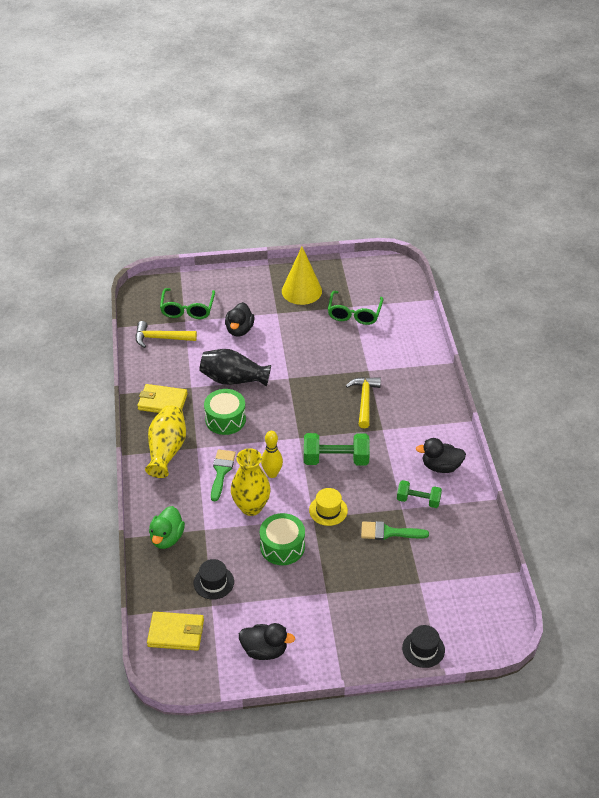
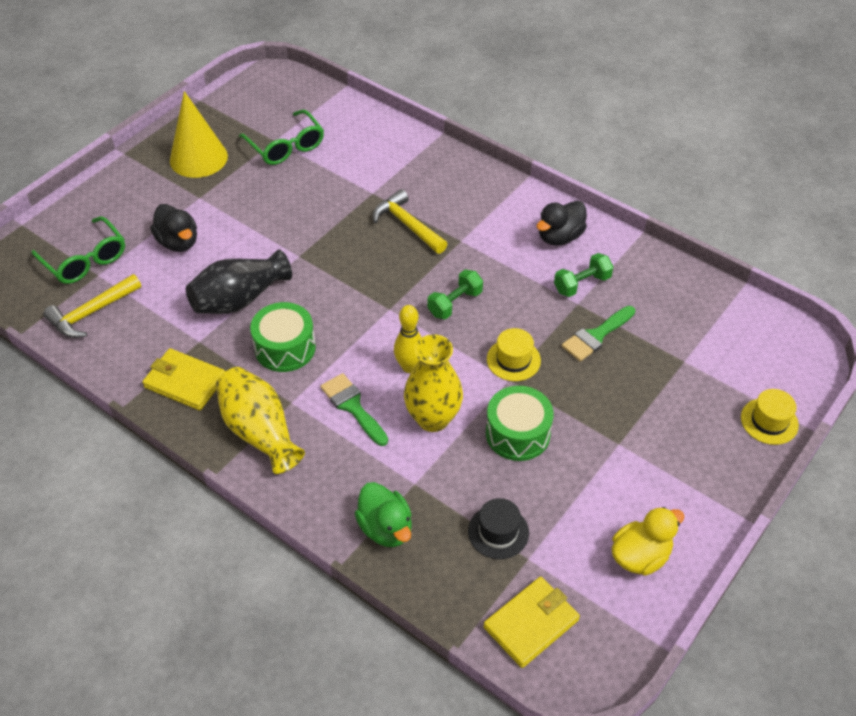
camera: 45 degrees left, 5 degrees up
(162, 402) = (185, 382): yellow wallet -> yellow wallet turned 60 degrees clockwise
(264, 650) = (640, 556): black duck -> yellow duck
(336, 459) = (455, 303): green dumbbell -> green dumbbell, size x0.63
(423, 649) = (769, 421): black hat -> yellow hat

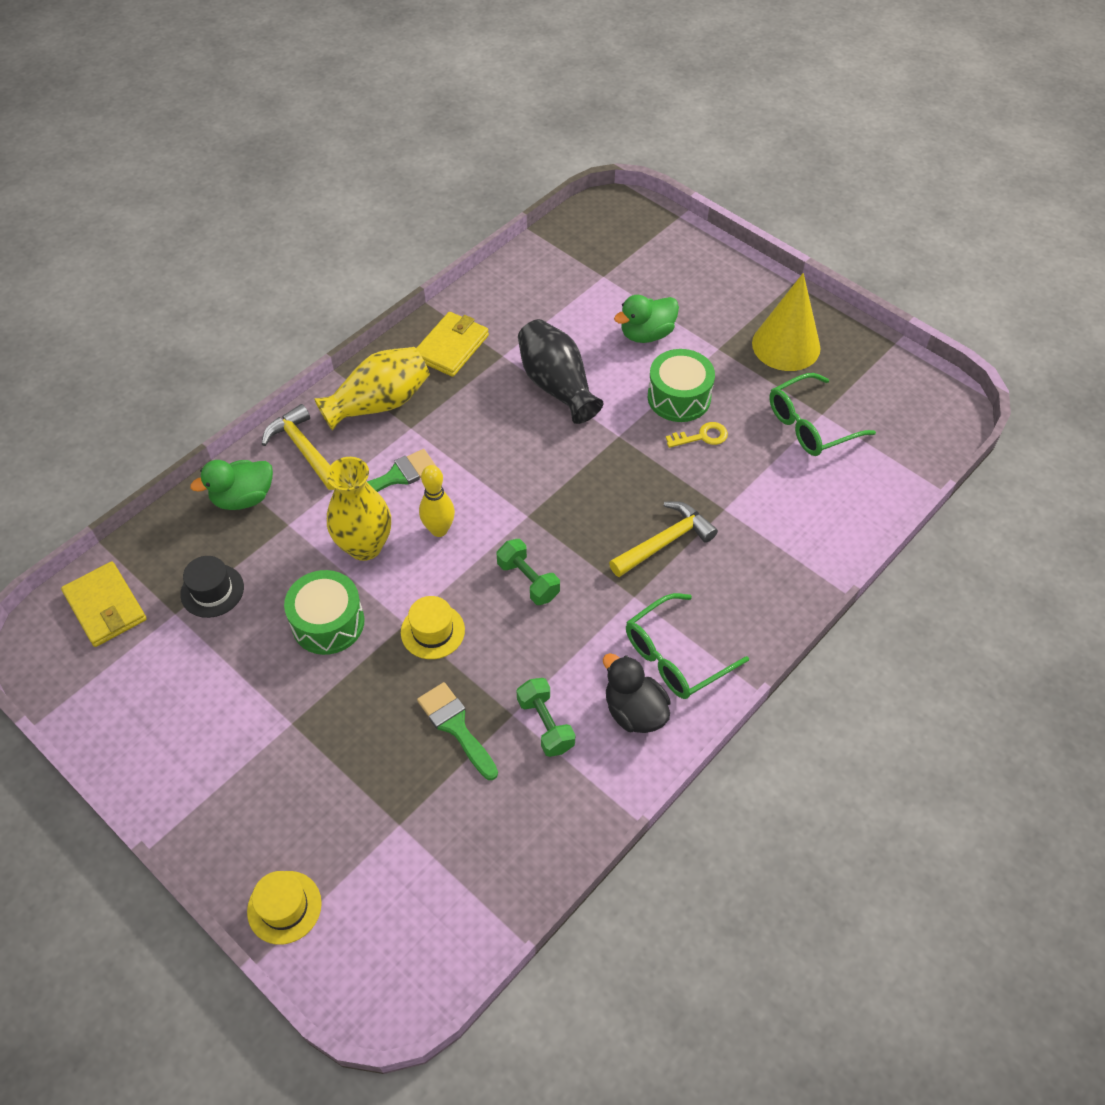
camera: 95 degrees right, 5 degrees up
(85, 260) = (625, 265): green glasses -> green glasses (675, 656)
(91, 313) = (551, 275): yellow hammer -> yellow hammer (304, 449)
(178, 242) = (646, 334): black duck -> green duck
(285, 348) = (483, 423): green drum -> green drum (679, 397)
(299, 206) = (702, 436): none -> yellow key
(640, 556) = (145, 717): yellow duck -> none

